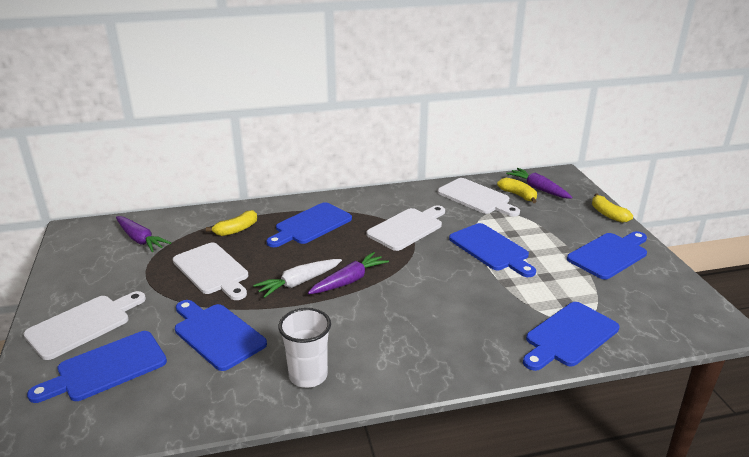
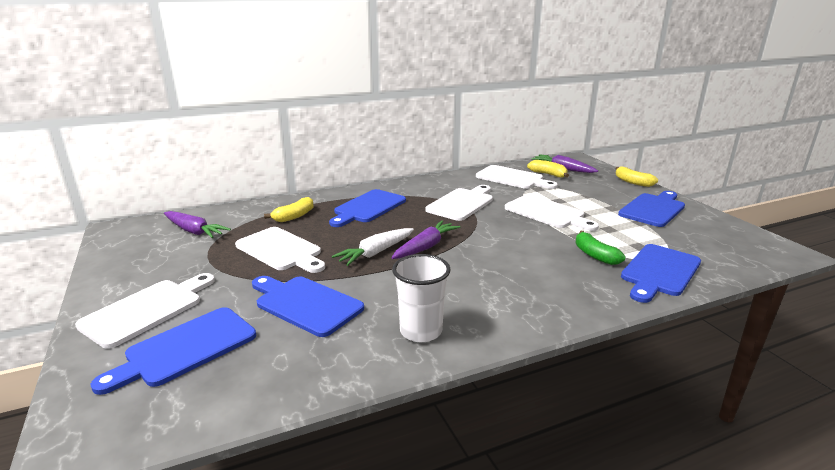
camera: 10 degrees left, 5 degrees down
(491, 249) = (547, 213): blue cutting board -> white cutting board
(513, 308) = (595, 255): none -> green banana

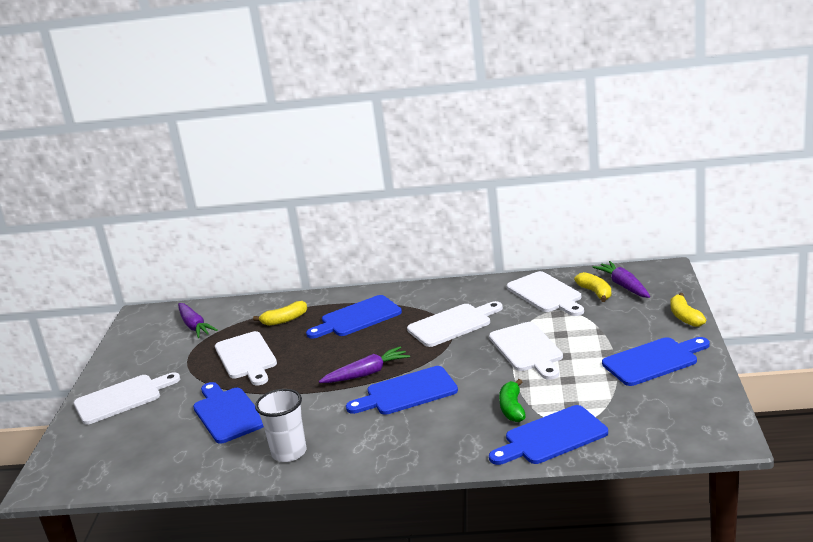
camera: 30 degrees right, 0 degrees up
(185, 348) = (129, 434): blue cutting board -> blue cutting board (407, 392)
(375, 253) = (319, 373): white carrot -> none

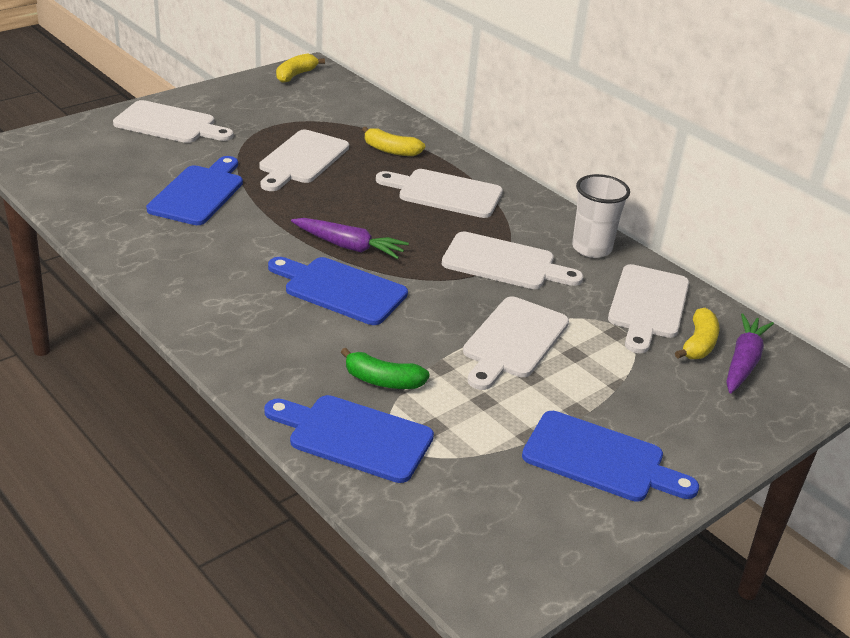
camera: 40 degrees right, 10 degrees up
(194, 326) = (324, 105): purple carrot -> none
(289, 453) = (166, 261): white cup -> white cup (591, 248)
(357, 318) = (445, 193): blue cutting board -> white cutting board
(512, 408) = (383, 381): green banana -> green banana turned 120 degrees counterclockwise
(685, 317) = (734, 448): yellow banana -> yellow banana (295, 75)

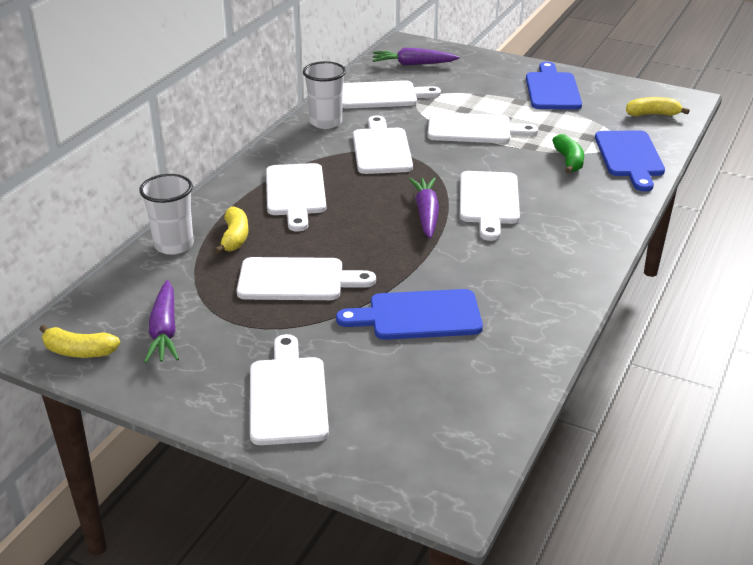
camera: 110 degrees left, 0 degrees up
(289, 102) = (164, 331): none -> purple carrot
(340, 289) = (488, 201): blue cutting board -> white cutting board
(401, 126) = (174, 245): none -> white cup
(698, 344) = (409, 77): yellow banana -> yellow banana (652, 114)

